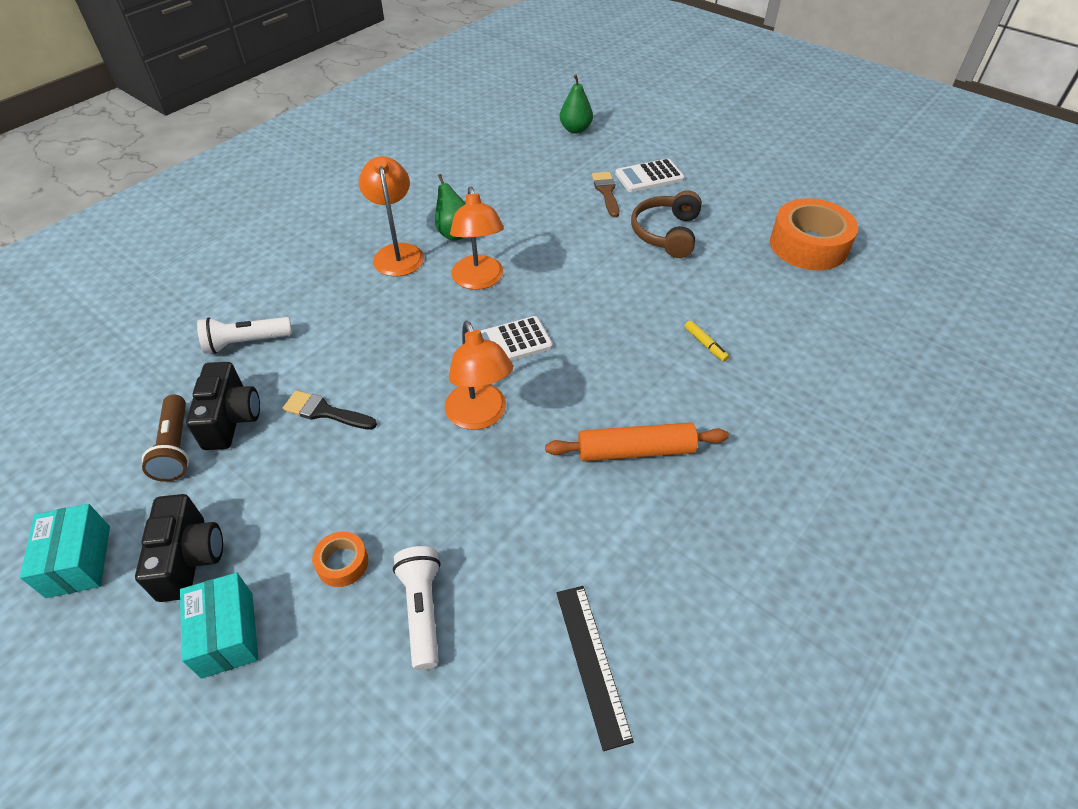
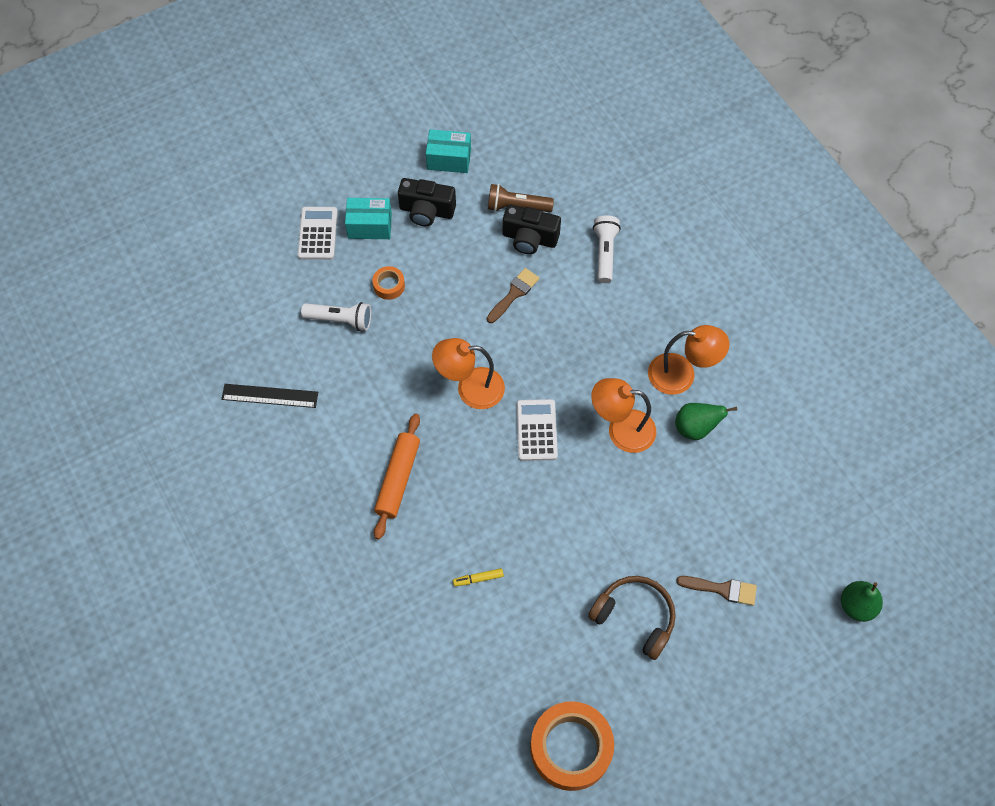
camera: 110 degrees right, 15 degrees up
(325, 412) = (514, 294): black brush -> brown brush
(649, 176) = (737, 645): white calculator -> white calculator (317, 233)

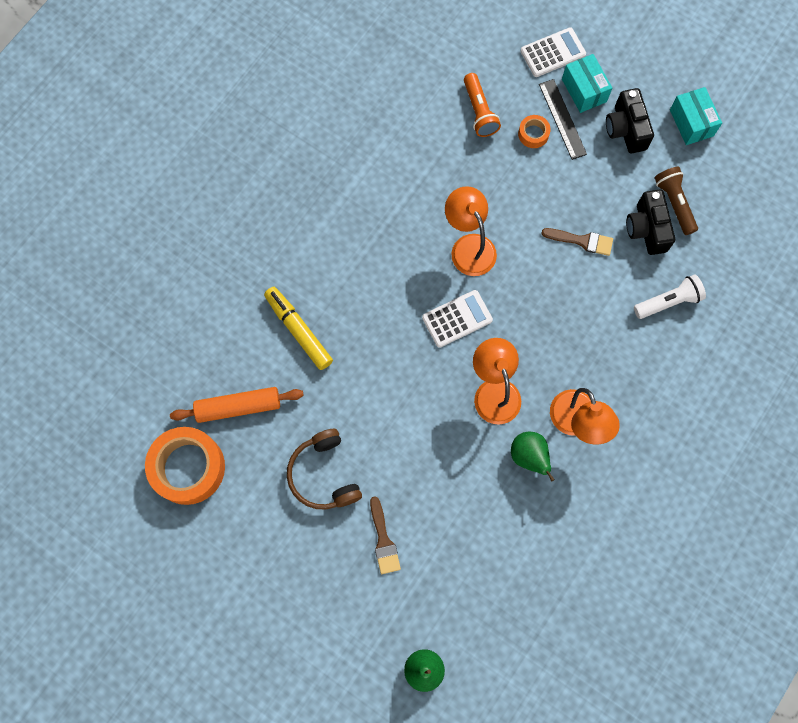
camera: 65 degrees right, 10 degrees up
(270, 396) = (381, 92): black ruler -> black ruler (562, 119)
(340, 320) = (479, 112): white flashlight -> orange flashlight
(398, 479) = (356, 227): orange rolling pin -> orange rolling pin (238, 407)
(478, 579) = (299, 331): yellow marker -> yellow marker, size x2.09
(635, 617) = (324, 474): brown headphones -> brown headphones turned 150 degrees clockwise

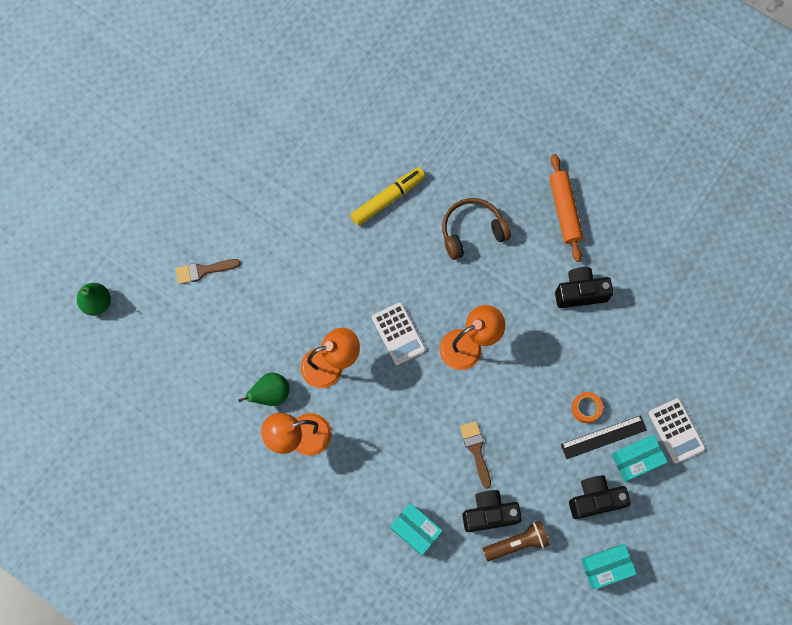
camera: 90 degrees right, 0 degrees up
(188, 468) = (270, 116): orange tape -> none
(238, 407) = (320, 152): orange rolling pin -> orange rolling pin (564, 210)
(324, 474) = (260, 222): brown headphones -> brown headphones (472, 231)
(409, 134) = (580, 292): none -> black camera
(479, 112) = (607, 357): orange flashlight -> none
(582, 241) = (476, 450): brown brush -> brown brush turned 150 degrees clockwise
(668, 301) = (416, 530): white flashlight -> turquoise box

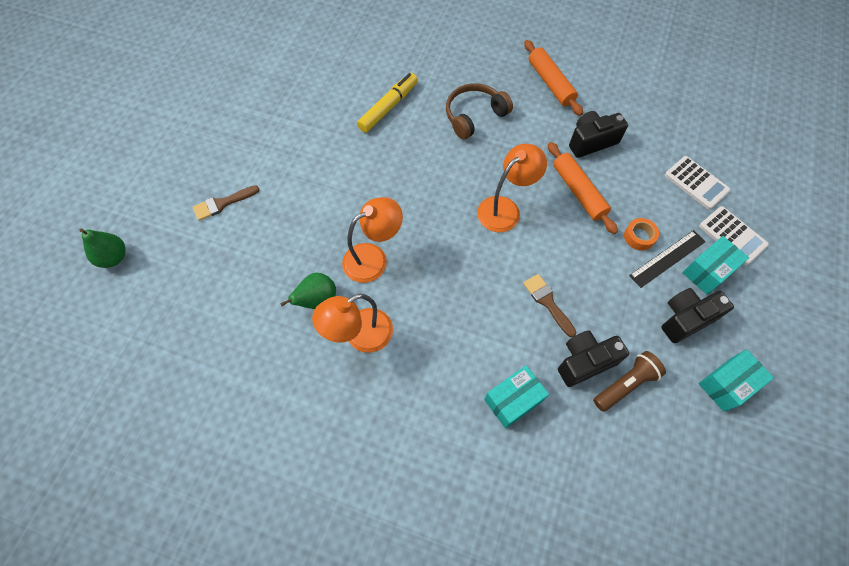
camera: 15 degrees left, 10 degrees down
(398, 333) = (433, 214): white calculator -> white calculator (696, 183)
(416, 530) = (513, 400): turquoise box -> turquoise box turned 60 degrees counterclockwise
(546, 345) = (578, 191): none -> orange rolling pin

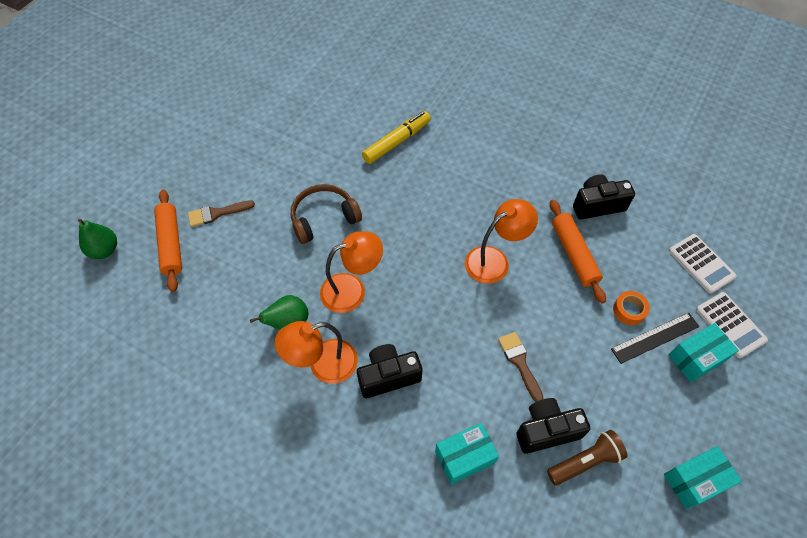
camera: 10 degrees right, 5 degrees down
(474, 116) = (481, 162): brown headphones -> brown headphones (324, 218)
(550, 83) = (566, 139): orange rolling pin -> orange rolling pin (171, 244)
(685, 319) = (662, 404): black camera -> black camera (388, 376)

